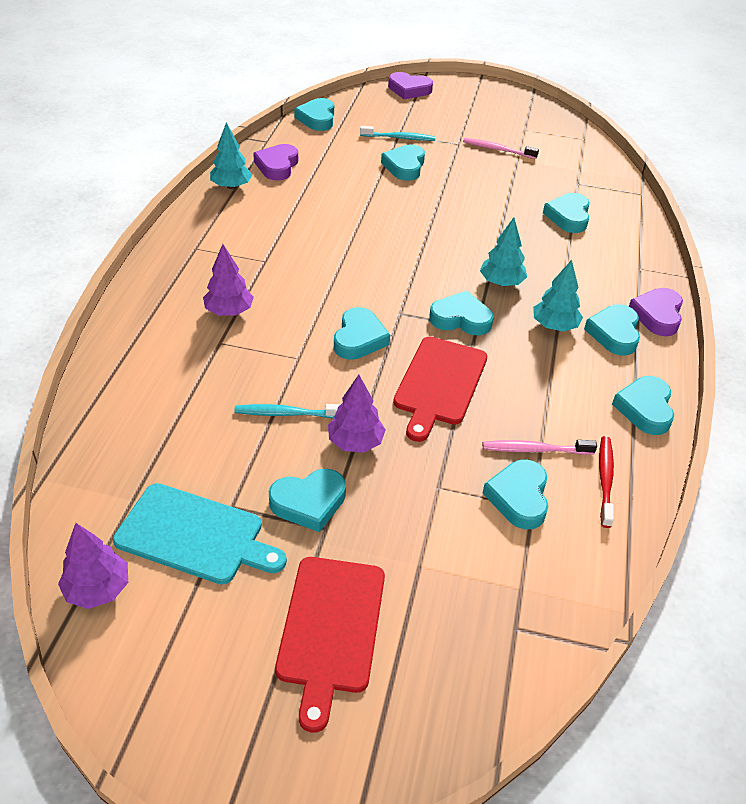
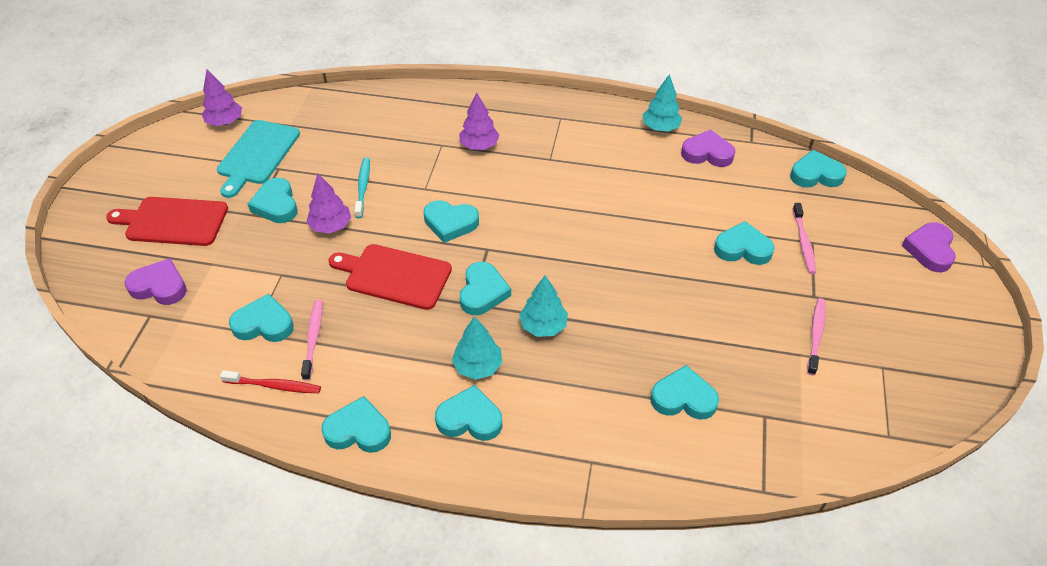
camera: 90 degrees right, 5 degrees up
(399, 138) = (803, 242): turquoise toothbrush -> pink toothbrush
(657, 315) = (504, 466): purple heart -> purple heart (160, 286)

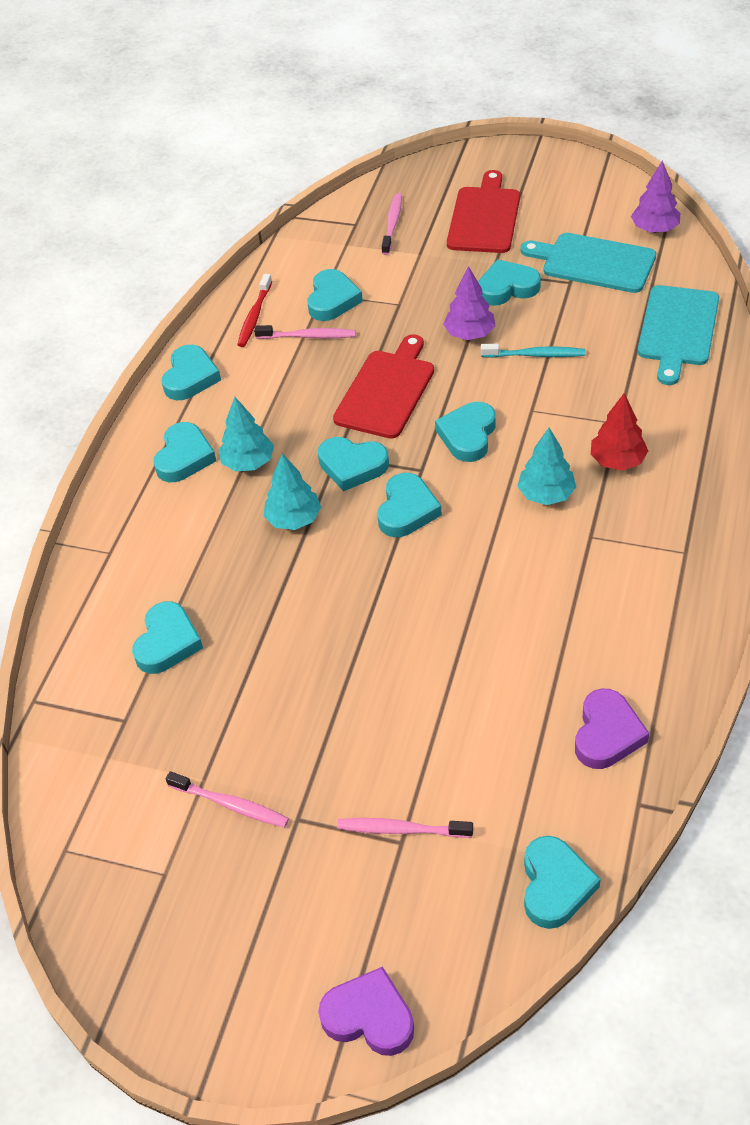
camera: 100 degrees right, 0 degrees up
(160, 286) = (392, 224): purple heart -> pink toothbrush
(347, 114) = (677, 330): none -> turquoise cutting board
(479, 145) = (617, 461): purple tree -> red tree
(660, 127) = (669, 678): turquoise tree -> turquoise tree (546, 494)
(742, 248) = (397, 746): turquoise heart -> turquoise heart (407, 510)

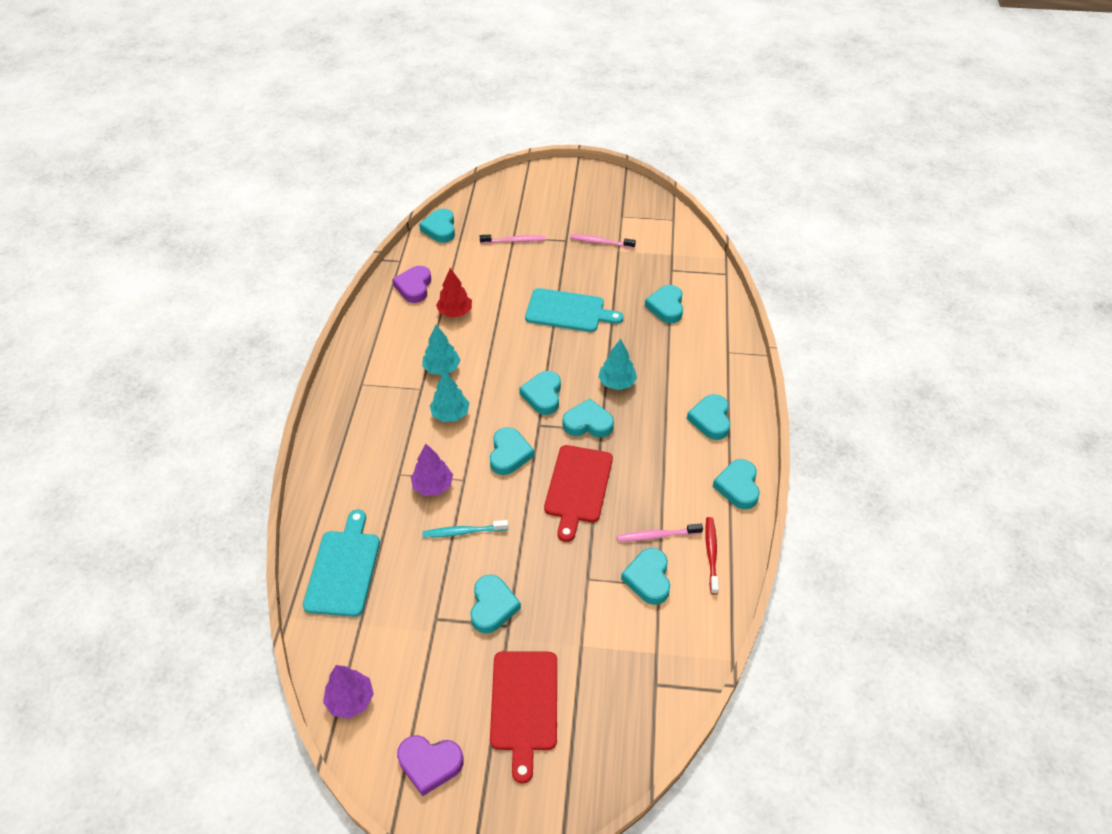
camera: 165 degrees right, 0 degrees up
(248, 462) = (663, 419): turquoise tree -> turquoise tree (442, 368)
(369, 1016) = (516, 184): purple heart -> purple heart (430, 764)
(392, 224) = (617, 687): pink toothbrush -> none
(469, 334) = (520, 549): purple tree -> purple tree (433, 486)
(507, 288) = (492, 606): turquoise heart -> turquoise heart turned 60 degrees counterclockwise
(594, 262) = (413, 646): turquoise cutting board -> turquoise cutting board (568, 311)
(617, 461) = (401, 443): red tree -> red tree (455, 312)

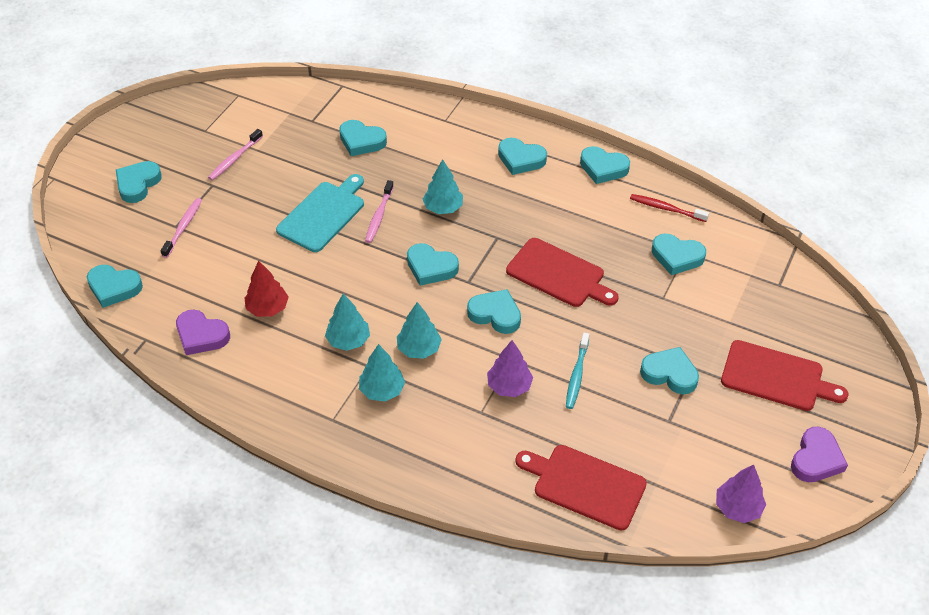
camera: 70 degrees left, 0 degrees up
(343, 569) = (585, 485): turquoise cutting board -> red cutting board
(399, 404) = (382, 390): none -> turquoise tree
(588, 423) = (484, 244): turquoise heart -> turquoise heart (138, 184)
(657, 535) = (634, 237): pink toothbrush -> pink toothbrush (379, 216)

